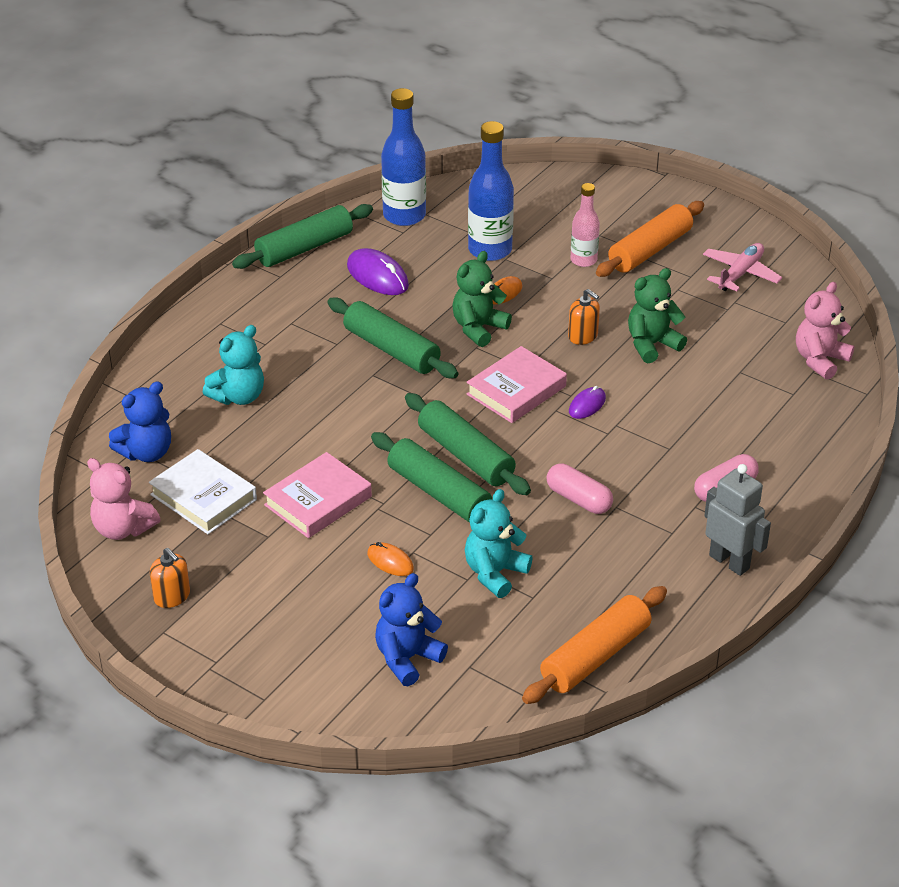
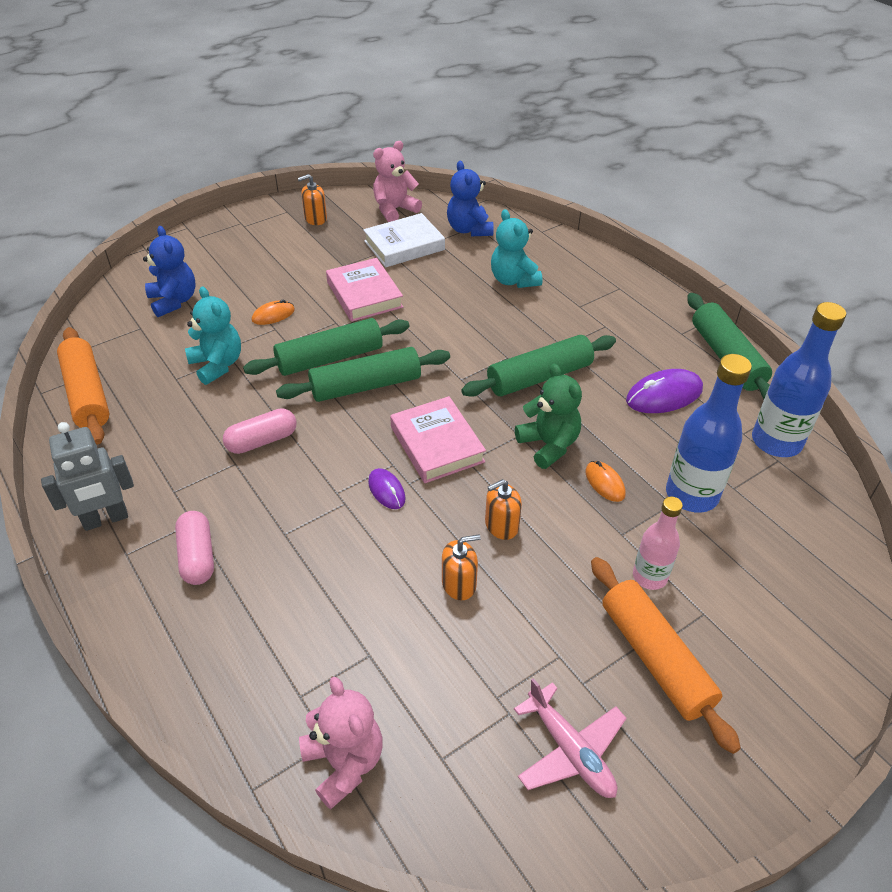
camera: 110 degrees right, 5 degrees up
(652, 344) = (459, 584): green teddy bear -> orange soap dispenser

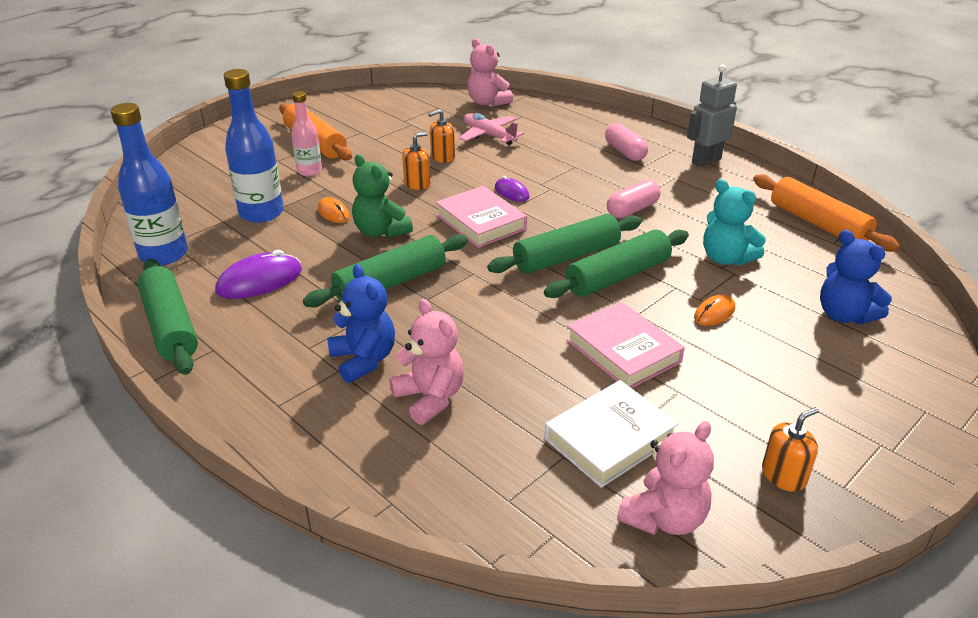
camera: 170 degrees right, 10 degrees down
(469, 229) = (517, 488): blue teddy bear -> blue teddy bear (364, 360)
(513, 280) = (430, 398): turquoise teddy bear -> pink teddy bear
(570, 750) = (370, 114): pink plane -> pink plane (489, 135)

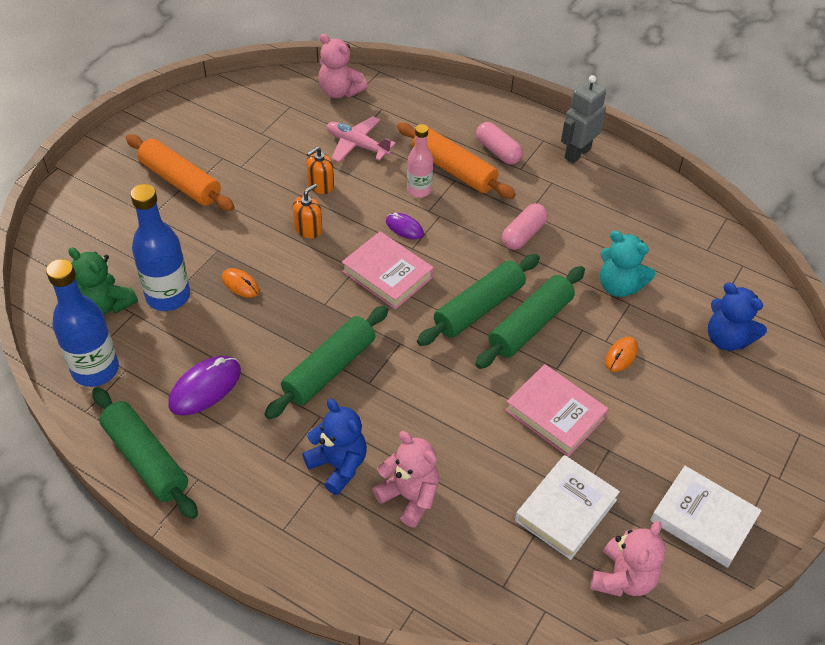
camera: 15 degrees left, 15 degrees up
(309, 171) = (192, 227): pink bottle -> pink bottle (419, 190)
(381, 231) = (296, 302): green teddy bear -> green teddy bear (106, 304)
(783, 476) = (703, 520): orange soap dispenser -> white book
(818, 224) = (691, 228): orange rolling pin -> orange rolling pin (453, 170)

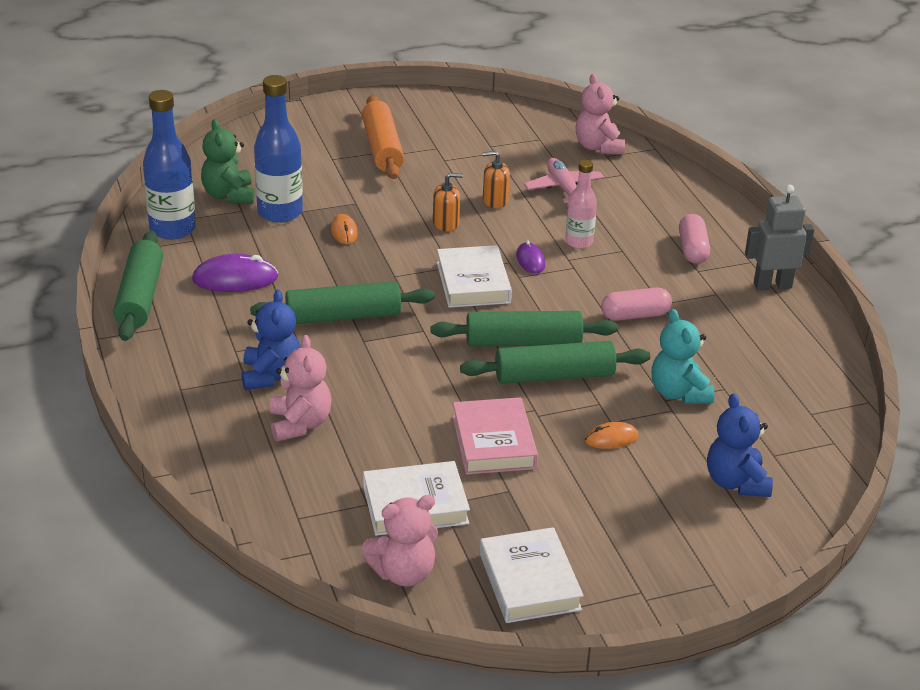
camera: 40 degrees right, 15 degrees down
(387, 274) = (473, 282): pink book -> white book
(453, 170) = (631, 243): orange rolling pin -> none

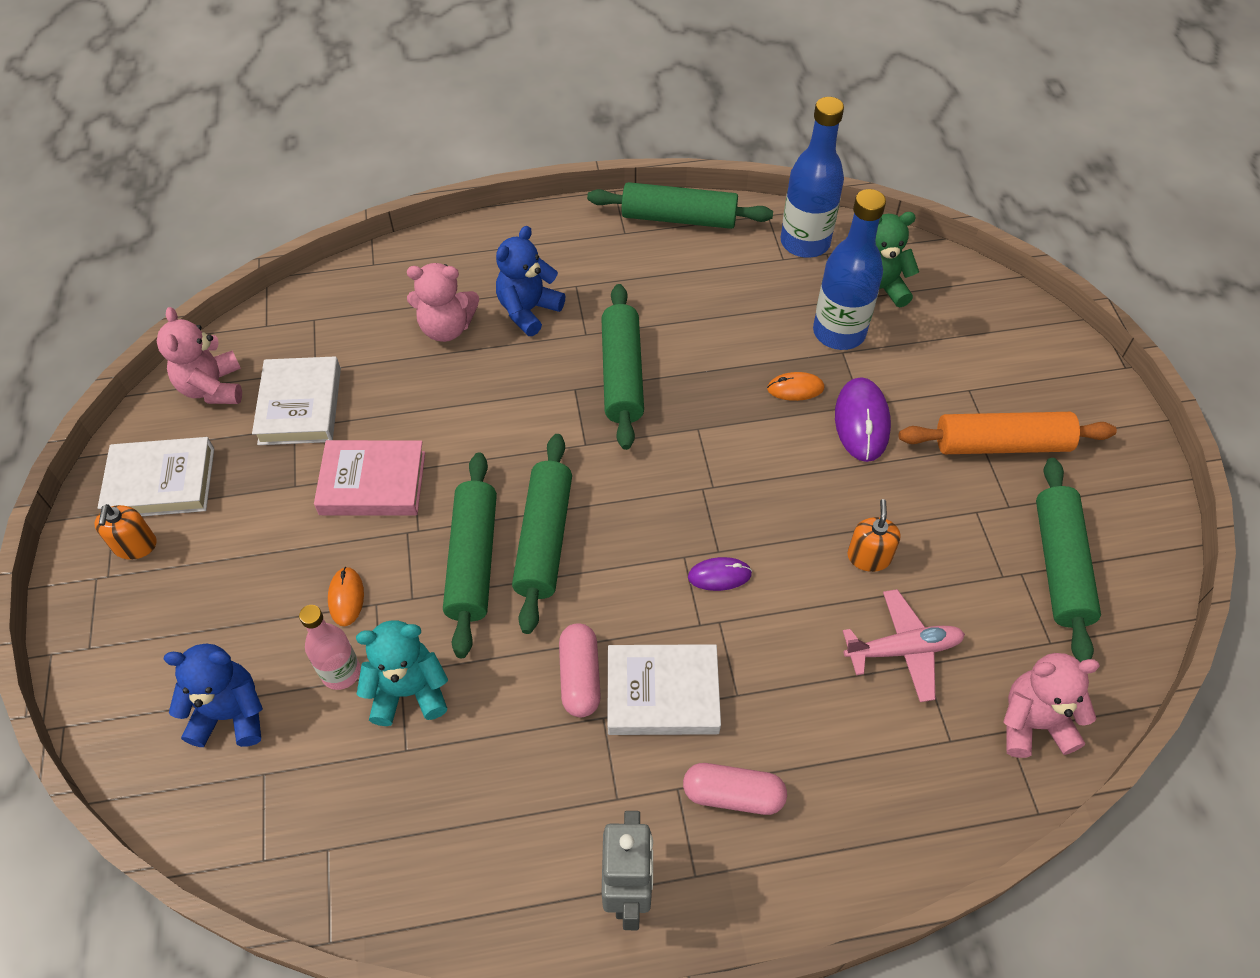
camera: 100 degrees right, 20 degrees up
(235, 279) = (704, 289): purple mouse -> purple mouse (862, 422)
(271, 376) = (528, 310): blue teddy bear -> blue teddy bear turned 120 degrees clockwise
(446, 223) = (812, 493): orange soap dispenser -> orange soap dispenser (135, 545)
(473, 282) = (675, 505): white book -> white book (662, 694)
(480, 132) = (1059, 566): none -> green rolling pin
(579, 242) = (760, 642): pink bottle -> pink bottle (341, 672)

